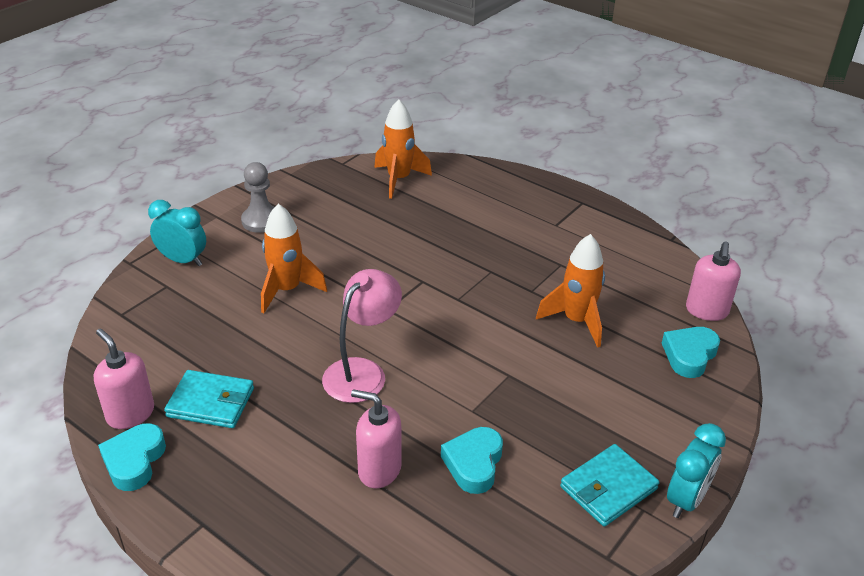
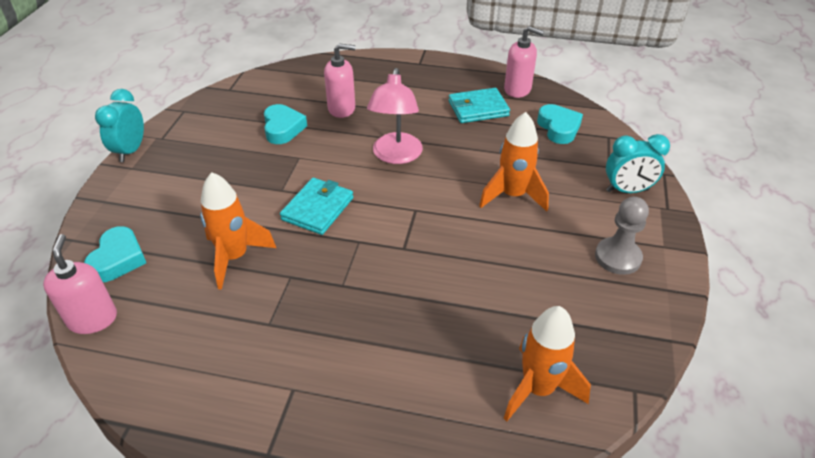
camera: 155 degrees right, 5 degrees up
(134, 461) = (486, 73): turquoise heart -> turquoise heart (558, 128)
(608, 488) = (187, 142): turquoise wallet -> turquoise wallet (317, 209)

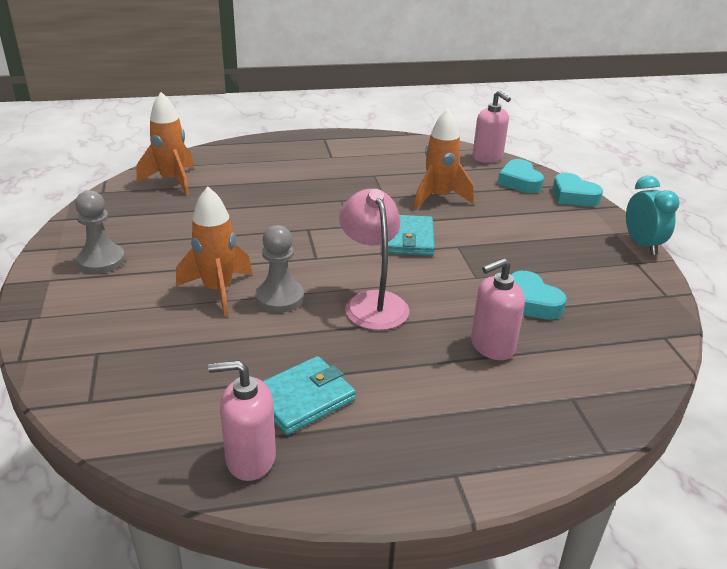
camera: 155 degrees right, 10 degrees down
(465, 177) = (279, 298): none -> grey pawn
(558, 128) = (169, 395): turquoise heart -> turquoise heart (573, 196)
(627, 190) = (77, 326): turquoise clock -> none

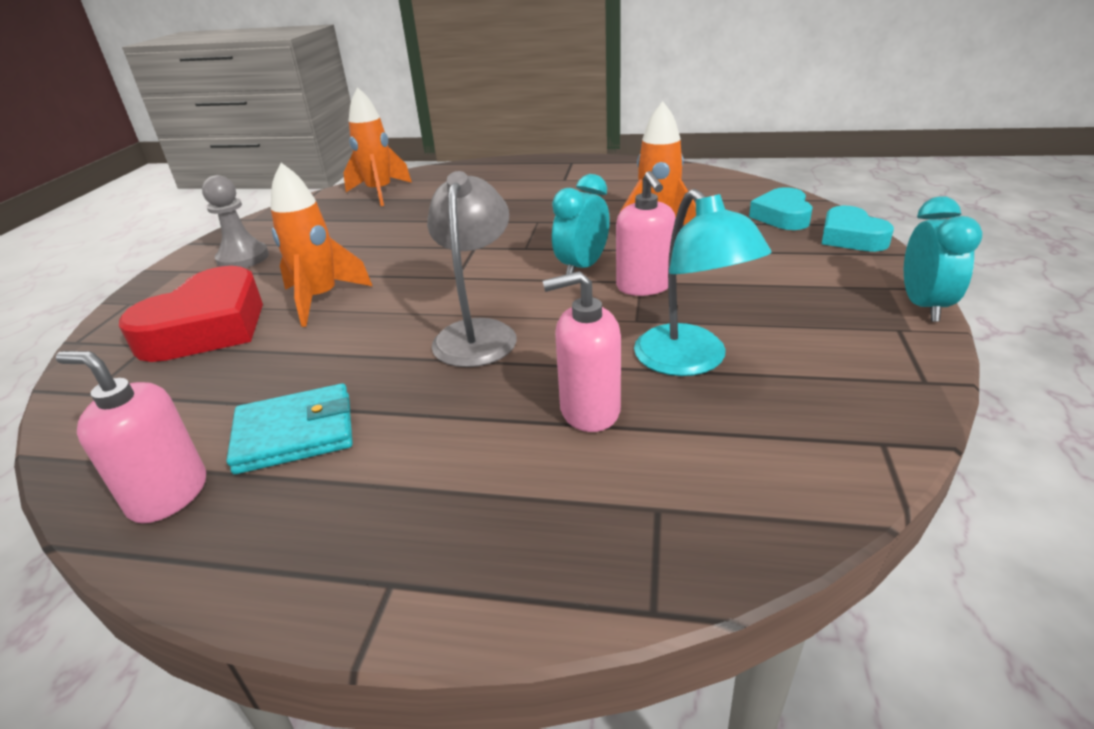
camera: 25 degrees right, 0 degrees up
(138, 329) = (207, 327): none -> red heart
(279, 298) = (377, 314): grey pawn -> none
(372, 302) = (478, 333): pink lamp -> grey lamp
(408, 239) = (582, 267): turquoise wallet -> turquoise clock
(487, 157) = (757, 188): pink soap dispenser -> pink soap dispenser (644, 286)
(531, 302) = (690, 361): turquoise heart -> turquoise lamp

